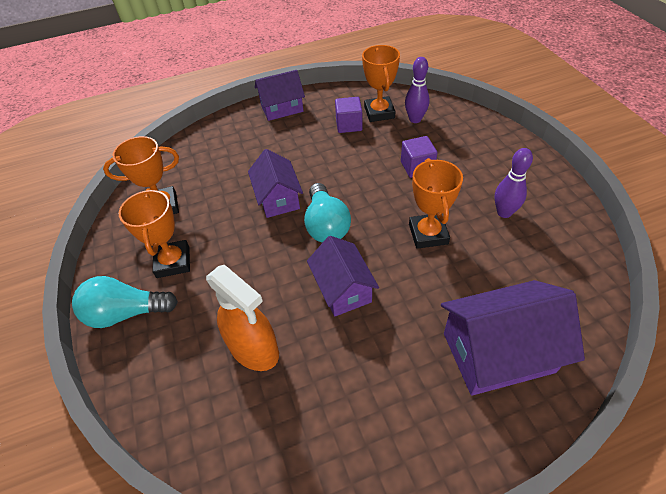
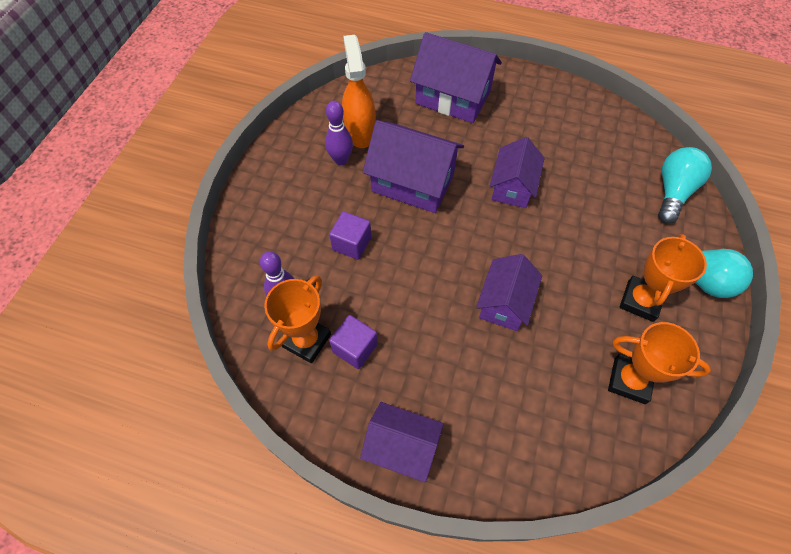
camera: 145 degrees left, 10 degrees up
(254, 349) = (603, 189): orange spray bottle -> orange spray bottle (360, 132)
(326, 225) = (483, 244): turquoise light bulb -> turquoise light bulb (673, 192)
(428, 234) = (413, 182): orange trophy -> purple house

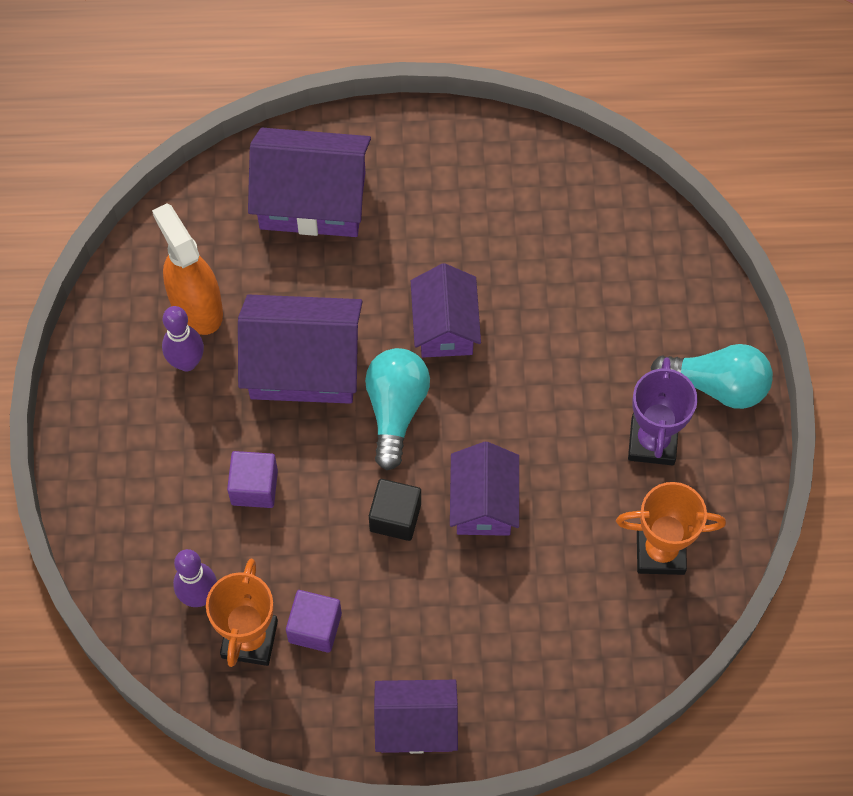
camera: 20 degrees left, 5 degrees up
(439, 292) = (395, 517): none -> black cube
(640, 301) = (652, 442): orange trophy -> purple trophy
(673, 192) = (664, 263): turquoise light bulb -> turquoise light bulb (395, 410)

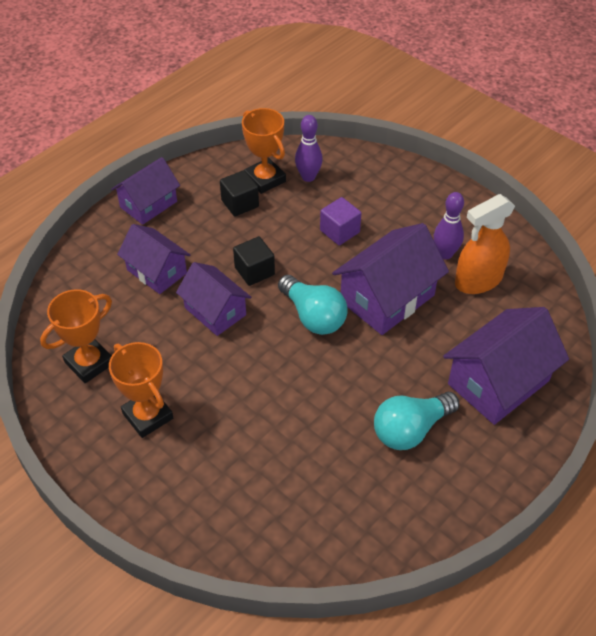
camera: 135 degrees right, 15 degrees down
(196, 306) = (478, 280): orange spray bottle -> orange spray bottle turned 135 degrees clockwise
(315, 627) = (240, 203): purple cube -> black cube
(445, 326) = (338, 378): purple house -> purple house (156, 271)
(652, 442) = (147, 416): purple trophy -> orange trophy
(717, 385) = (135, 482): turquoise light bulb -> turquoise light bulb (410, 430)

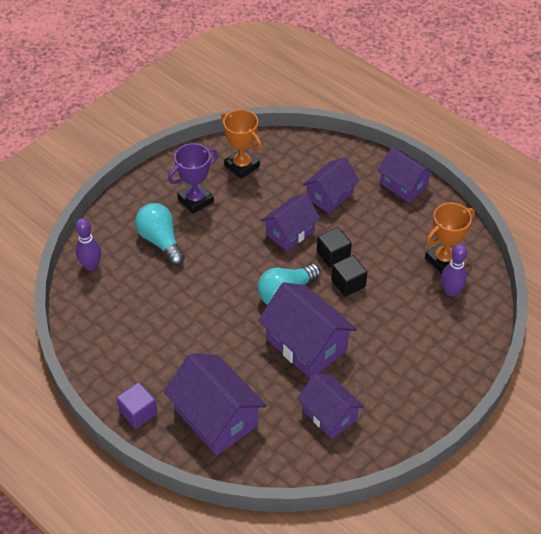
camera: 90 degrees right, 0 degrees up
(147, 416) = (195, 200): orange trophy -> purple trophy
(240, 203) = (411, 243): black cube -> black cube (348, 283)
(339, 231) = (383, 313): purple cube -> purple cube (138, 412)
(410, 430) = (174, 353): turquoise light bulb -> turquoise light bulb (160, 241)
(445, 254) = (360, 391): purple bowling pin -> purple bowling pin (91, 266)
(478, 280) = (329, 414): orange spray bottle -> purple house

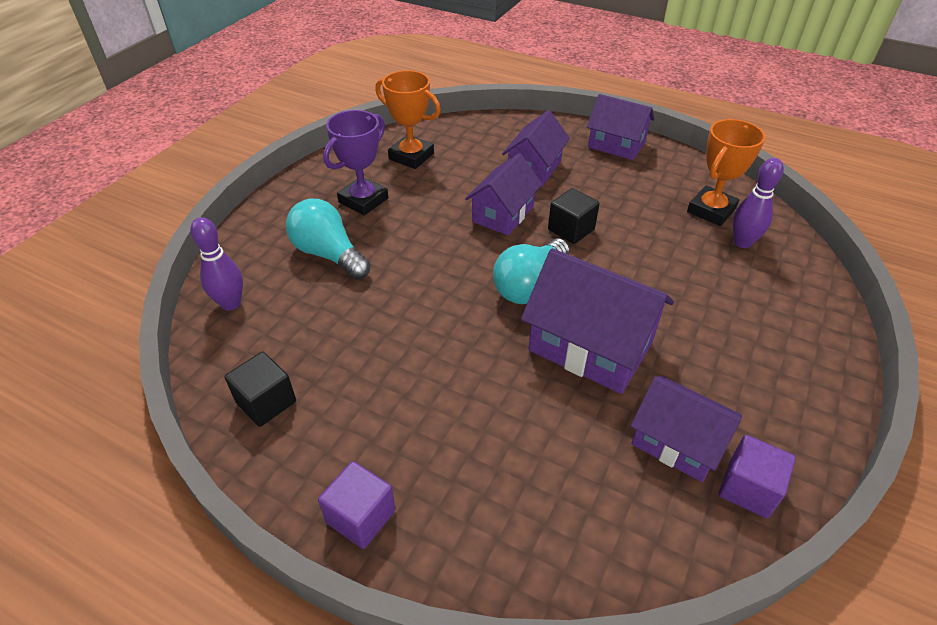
camera: 15 degrees left, 5 degrees down
(216, 417) = (499, 491): purple house -> none
(348, 283) = (608, 258): black cube -> black cube (266, 402)
(356, 448) = (748, 488): none -> purple cube

